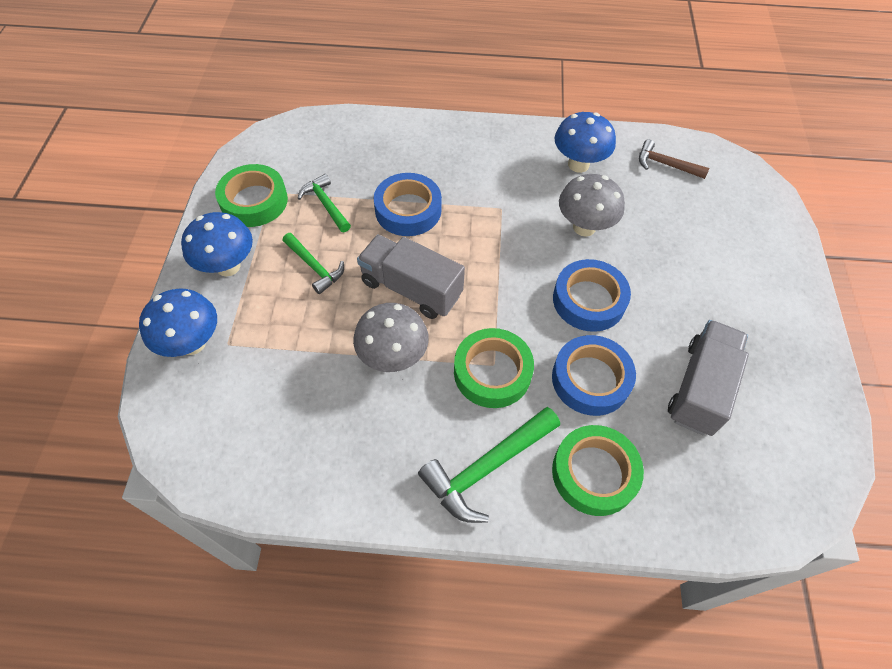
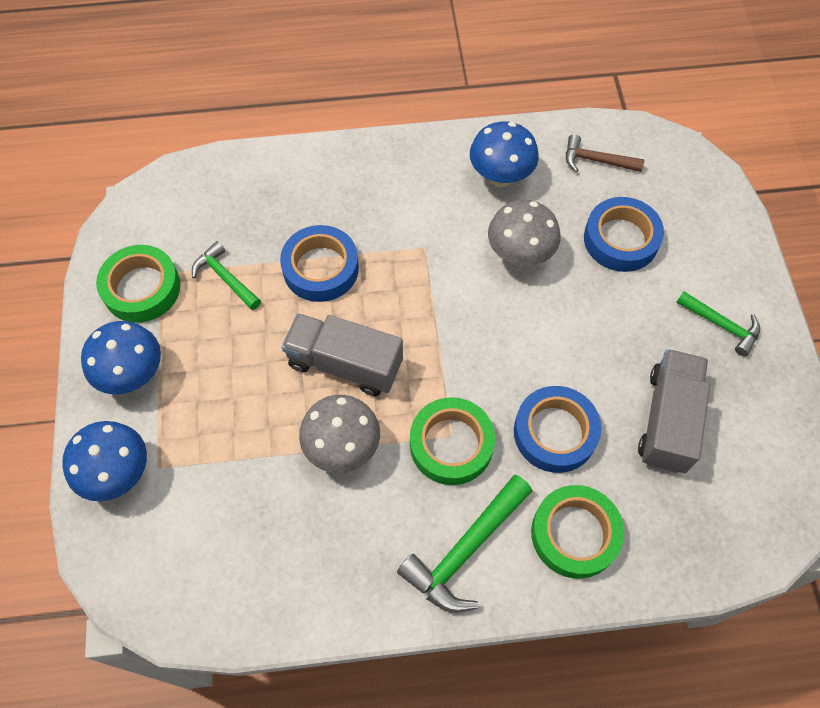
camera: 10 degrees left, 5 degrees up
(314, 267) = (231, 358): green hammer -> green hammer (721, 325)
(589, 300) = (538, 342): blue tape -> blue tape (621, 239)

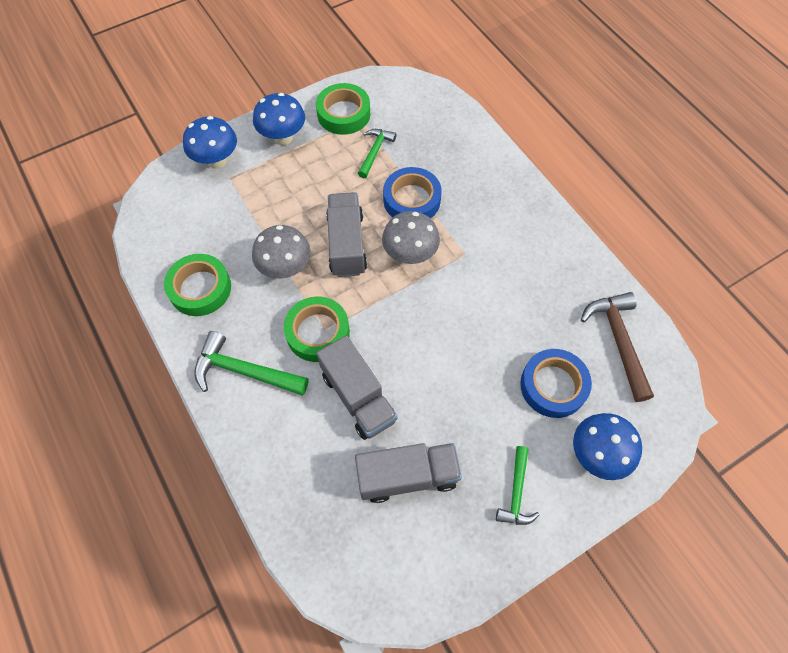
camera: 65 degrees right, 0 degrees up
(500, 177) = (557, 279): blue mushroom -> blue mushroom (596, 455)
(519, 255) = (495, 318): grey mushroom -> grey mushroom (410, 255)
(555, 432) = (358, 397): blue tape -> grey truck
(574, 534) = (285, 439): green tape -> green tape (200, 288)
(596, 160) = (618, 341): brown hammer -> brown hammer, size x1.60

